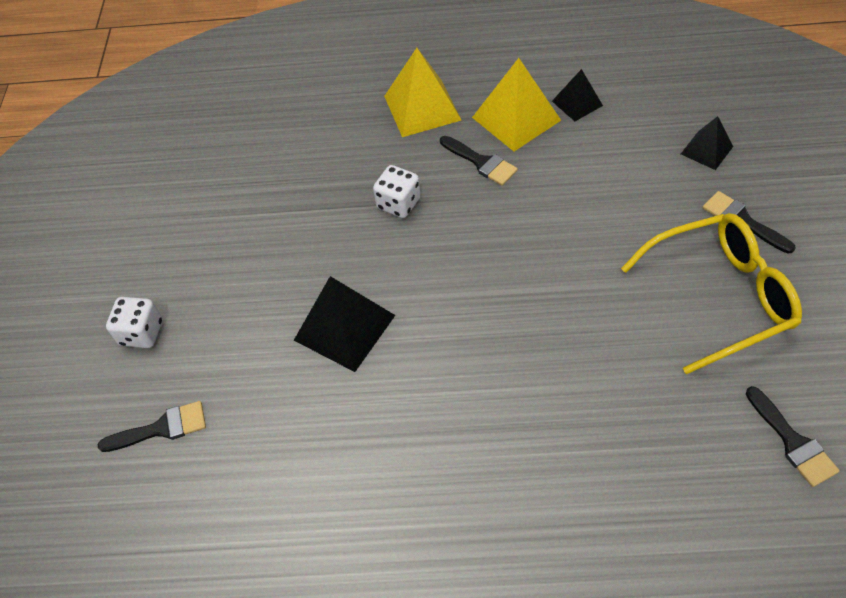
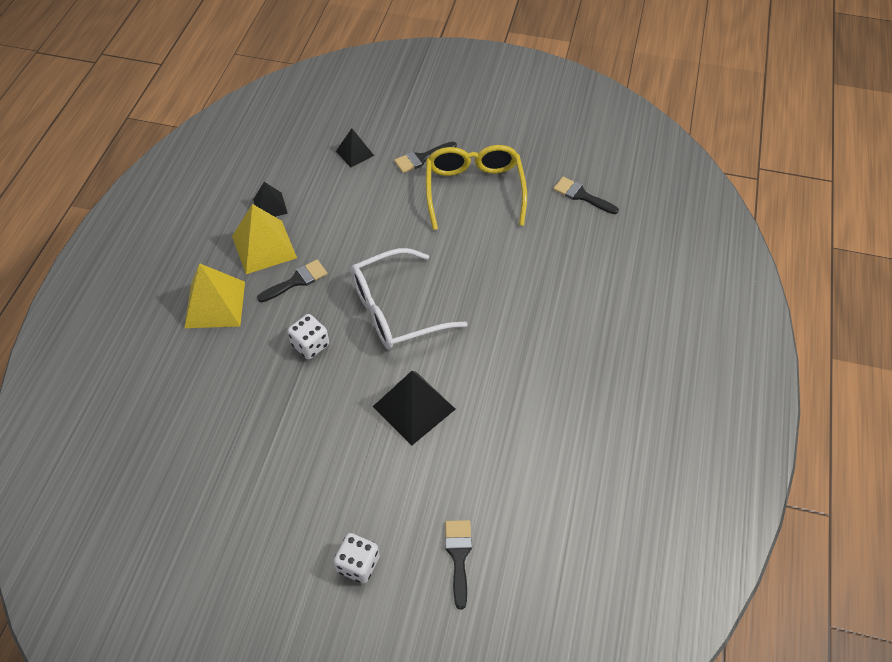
camera: 80 degrees left, 0 degrees up
(477, 267) = (395, 310): none -> white glasses
(792, 441) = (581, 195): black brush -> black brush turned 135 degrees counterclockwise

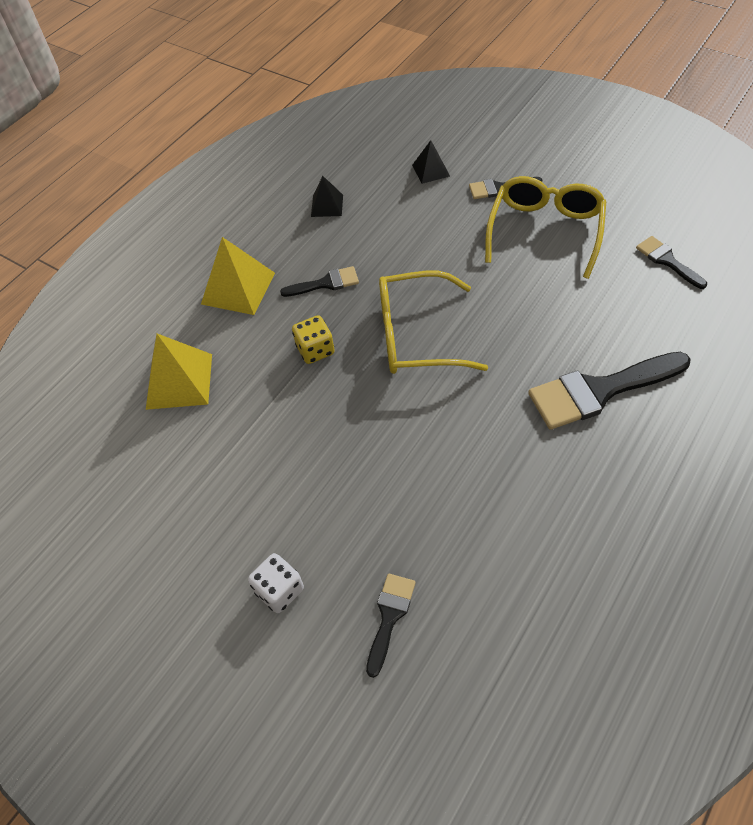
camera: 25 degrees right, 0 degrees up
(264, 247) = (306, 243): yellow pyramid -> yellow pyramid (179, 381)
(310, 345) = (315, 350): white dice -> yellow dice
(395, 310) = (416, 335): white glasses -> yellow glasses
(414, 407) = (398, 441): black pyramid -> none
(563, 320) = (599, 391): none -> black brush

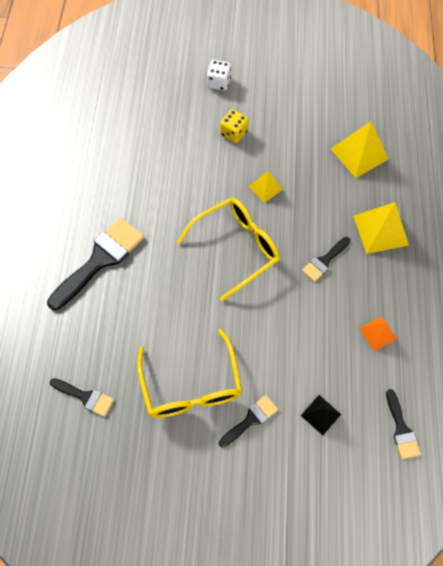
camera: 145 degrees right, 10 degrees up
(315, 350) = (294, 209): yellow dice -> yellow dice (234, 133)
(327, 205) = (378, 333): black pyramid -> orange pyramid
(330, 390) = (265, 187): none -> yellow pyramid
(389, 617) = (160, 95): black brush -> black brush (401, 429)

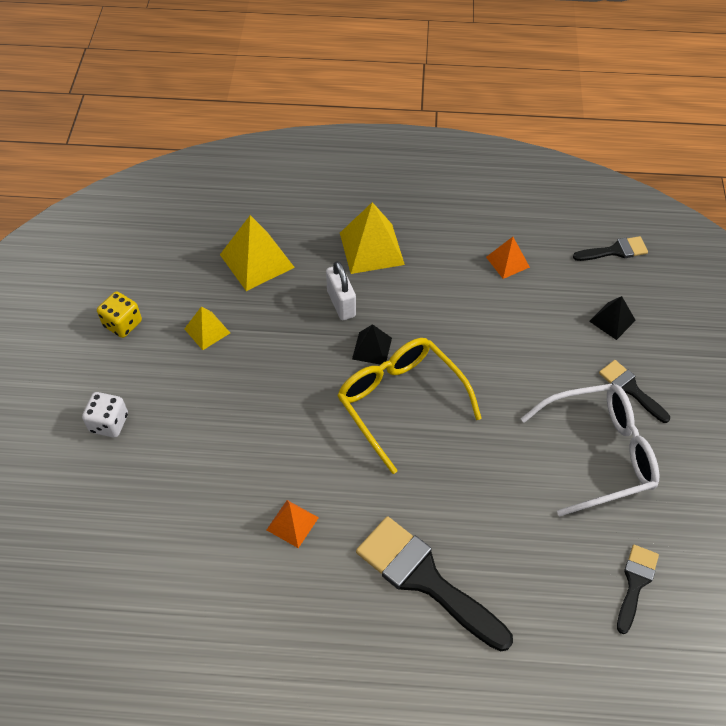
camera: 90 degrees left, 10 degrees down
(144, 184) = (292, 523): none -> orange pyramid
(191, 386) = (599, 453): yellow glasses -> white glasses
(234, 133) = (208, 403): yellow dice -> yellow dice (123, 324)
(265, 187) = (305, 366): yellow pyramid -> yellow pyramid (207, 330)
(283, 230) = (372, 348): none -> black pyramid
(323, 209) = (341, 304): none -> white padlock
(324, 261) = (416, 306): black brush -> none

